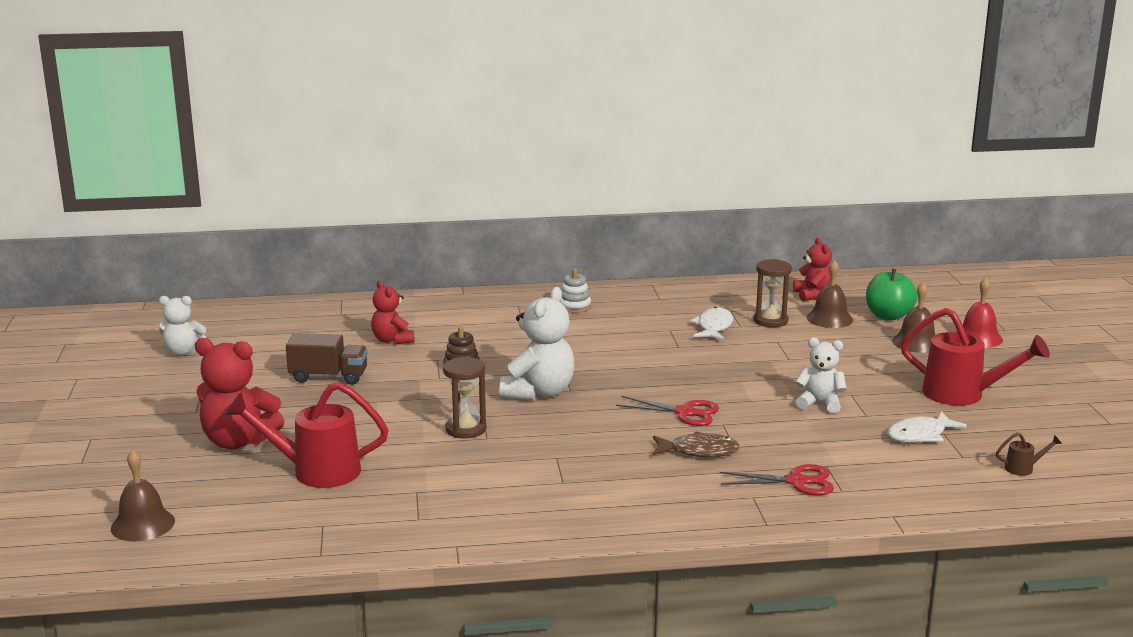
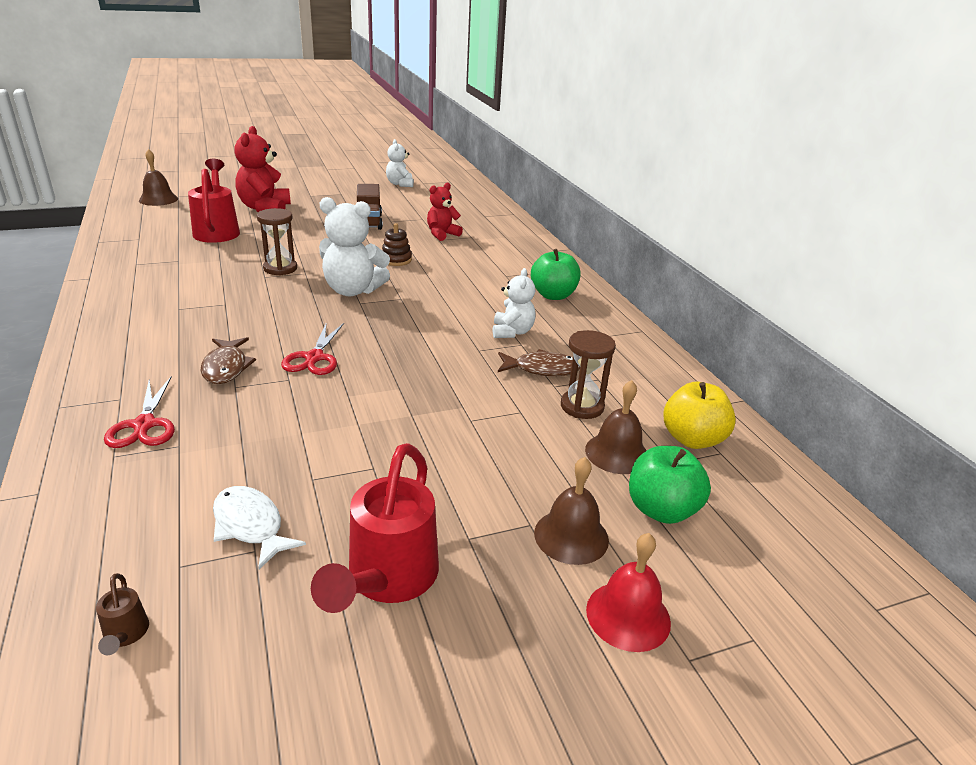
camera: 75 degrees right, 10 degrees up
(574, 306) = (553, 295): white stacking toy -> green apple
(714, 327) = (542, 369): white fish -> brown fish
(812, 295) = (692, 439): red teddy bear -> yellow apple
(820, 404) = (343, 442): white teddy bear -> white teddy bear (512, 332)

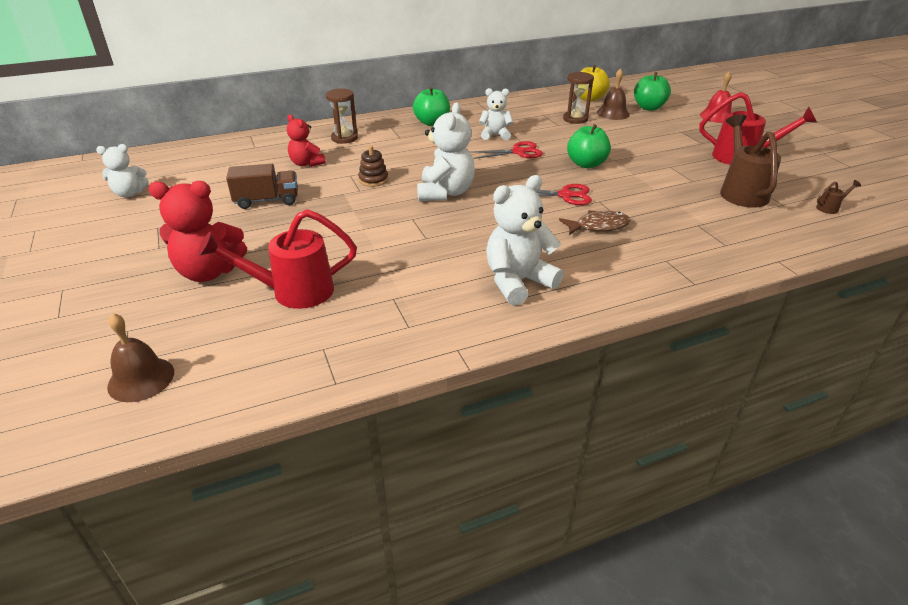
camera: 90 degrees left, 5 degrees up
(144, 425) = (687, 242): red scissors -> red scissors (518, 152)
(155, 309) = (518, 282): none -> white teddy bear
(250, 526) = (741, 191): white fish -> brown watering can
(280, 268) = (404, 232): brown hourglass -> brown hourglass (344, 138)
(402, 388) = (586, 164): none -> green apple
(542, 369) = (540, 127): brown fish -> none
(571, 536) = (681, 124): brown bell -> none

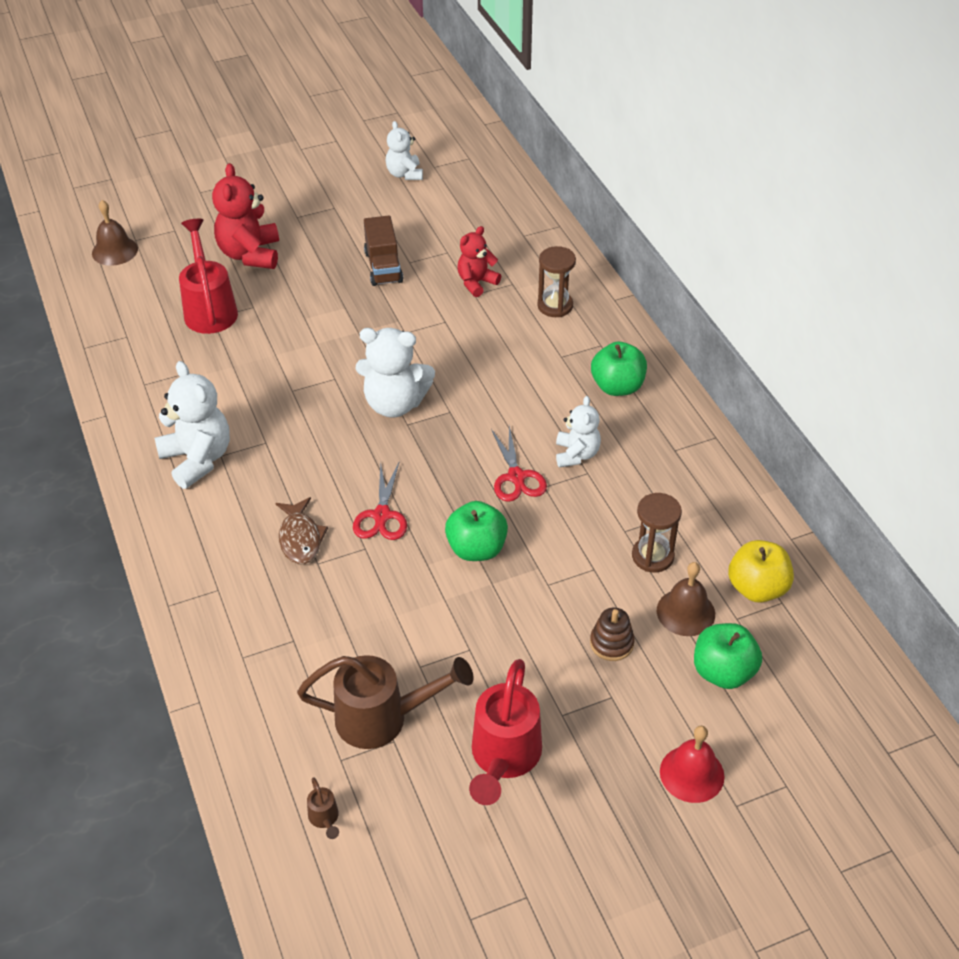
camera: 90 degrees right, 10 degrees up
(373, 180) = (431, 341): brown stacking toy -> brown stacking toy (611, 643)

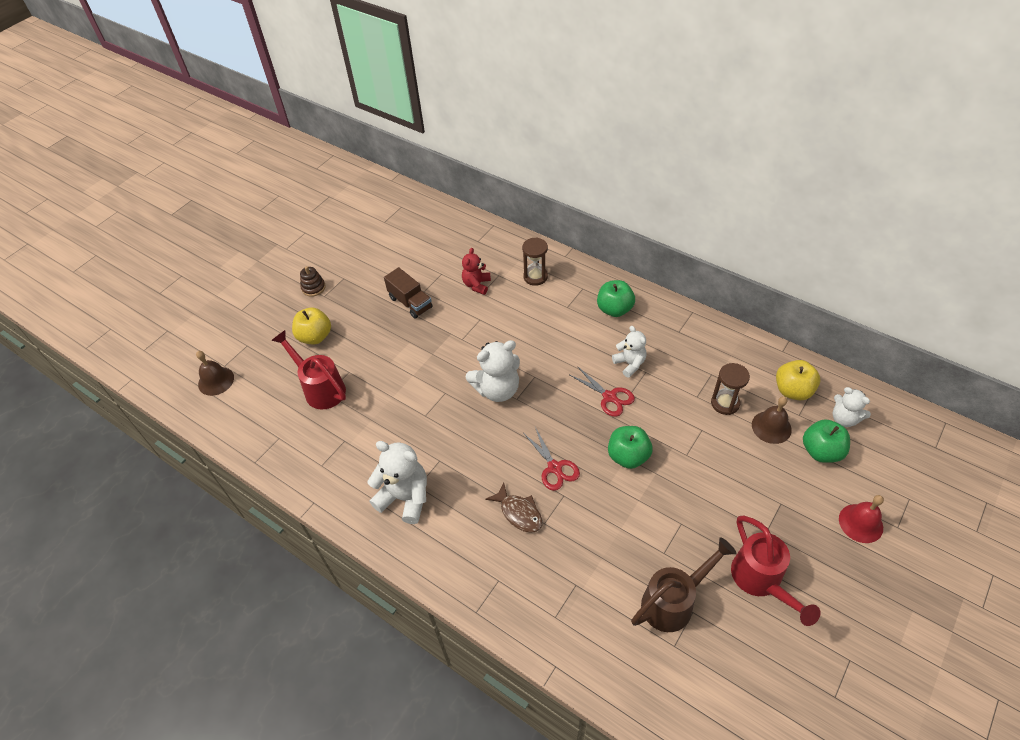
camera: 30 degrees left, 5 degrees up
(250, 254) = (315, 337): red teddy bear -> yellow apple
(324, 819) = (700, 692): brown watering can -> none
(404, 174) = (370, 235): white teddy bear -> white teddy bear (844, 419)
(611, 643) = (751, 470): brown stacking toy -> brown stacking toy (313, 288)

